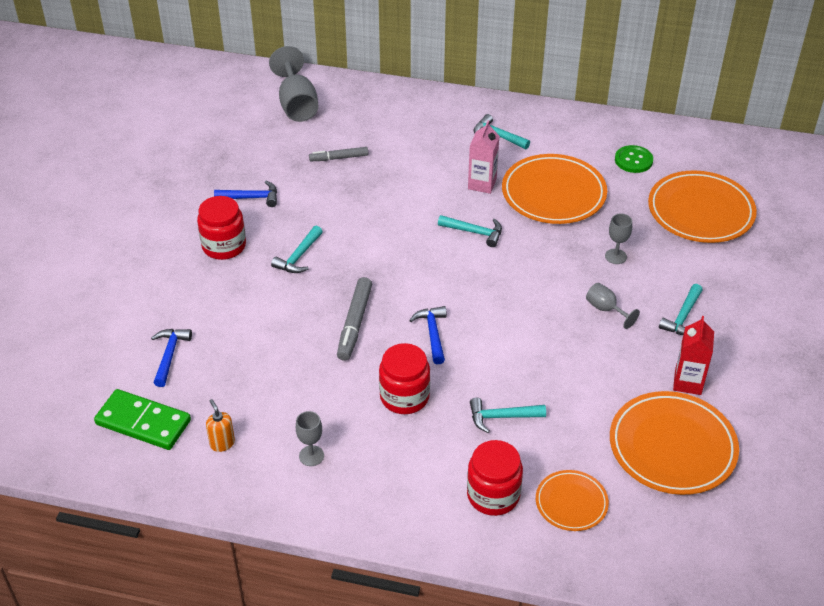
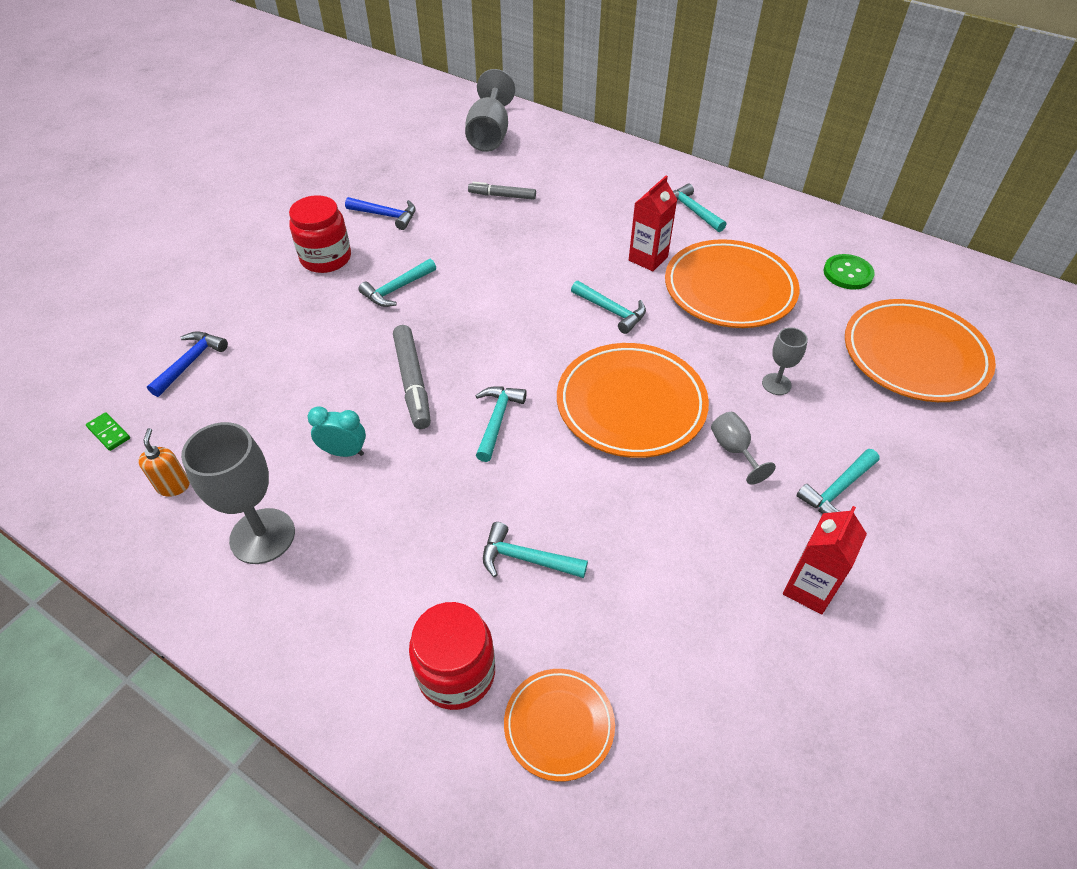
camera: 20 degrees right, 5 degrees up
(143, 422) = (109, 433): green domino -> green domino, size x0.43
(311, 456) = (262, 536): grey goblet -> grey goblet, size x1.89
(334, 385) = (344, 452): none -> turquoise clock
(354, 324) = (412, 382): grey marker -> grey marker turned 45 degrees counterclockwise
(404, 397) = (418, 492): red jar -> none
(433, 334) = (497, 420): blue hammer -> turquoise hammer
(482, 184) = (648, 258): pink carton -> red carton
(672, 447) = (747, 684): orange plate -> orange plate (631, 404)

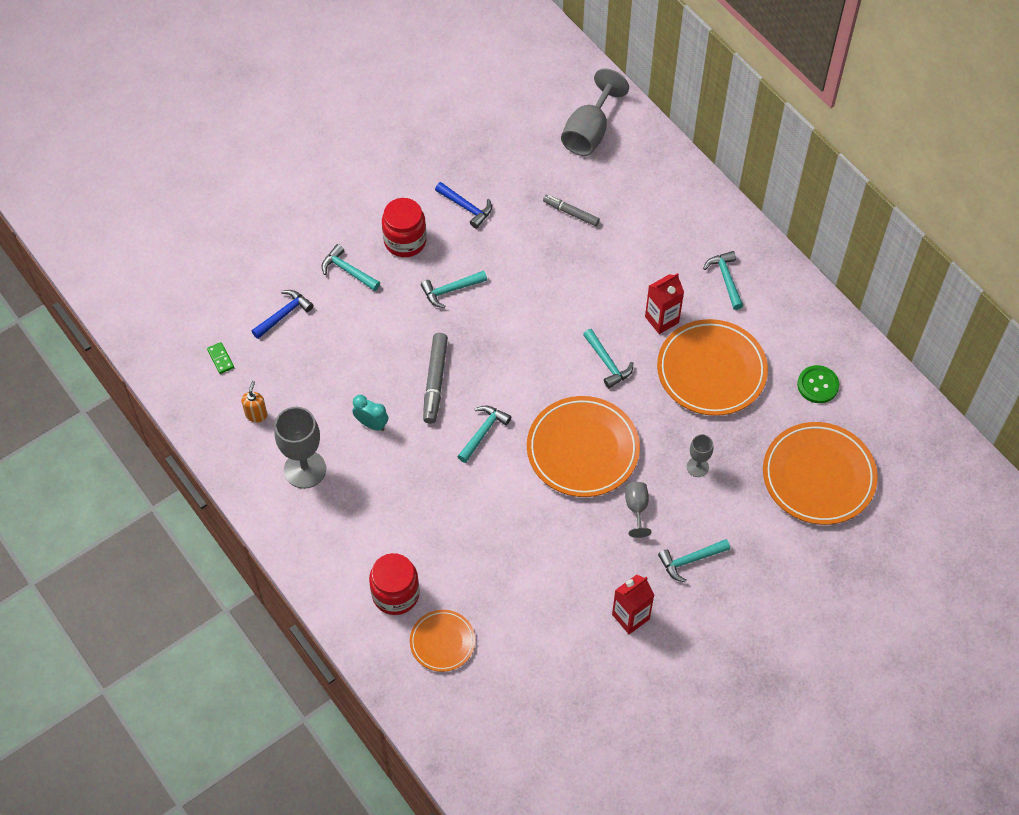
camera: 20 degrees right, 10 degrees up
(526, 559) = (463, 539): turquoise hammer -> turquoise hammer (348, 271)

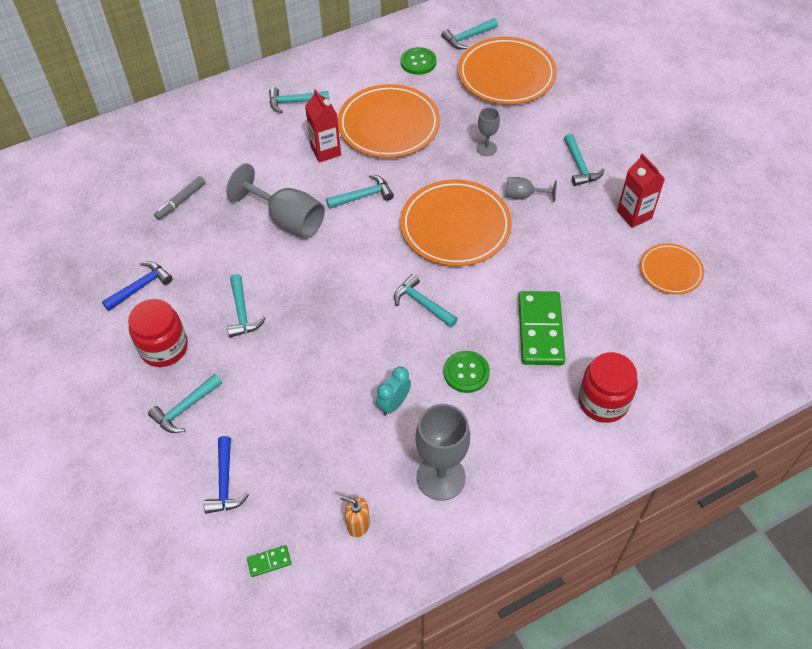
camera: 80 degrees left, 5 degrees down
(284, 314) = (225, 483): blue hammer -> blue hammer turned 150 degrees counterclockwise
(411, 477) = (466, 372): none -> green button
(435, 381) = (352, 339): grey marker -> none
(442, 642) = (658, 365): orange plate -> orange plate (670, 271)
(468, 536) = (540, 330): none -> green domino
(589, 132) = (88, 175): grey goblet -> grey goblet (287, 220)
(873, 430) = (468, 37): none -> turquoise hammer

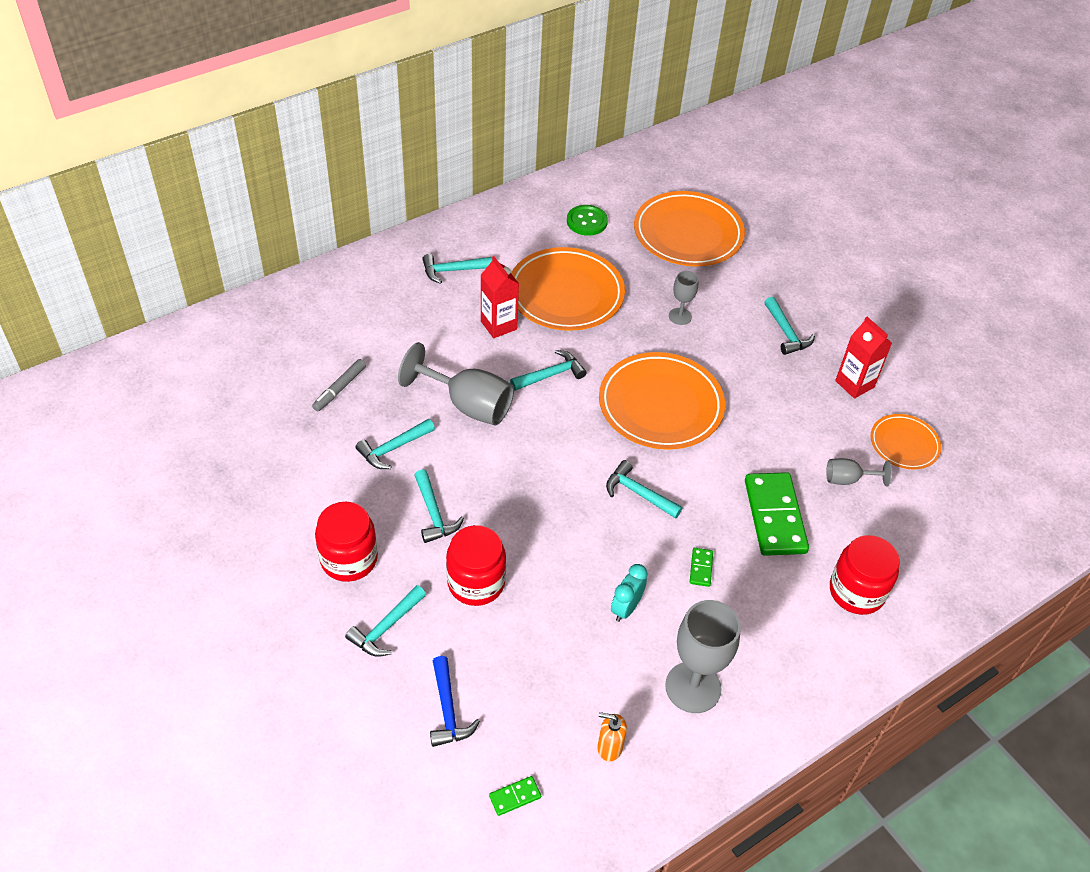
camera: 10 degrees left, 5 degrees down
(140, 287) = (309, 490): blue hammer -> none
(268, 374) = (476, 582): none -> red jar
(466, 372) = (701, 568): green button -> green domino
(468, 37) = (637, 192): turquoise hammer -> turquoise hammer (393, 448)
(523, 196) = (730, 367): grey goblet -> grey goblet (848, 479)

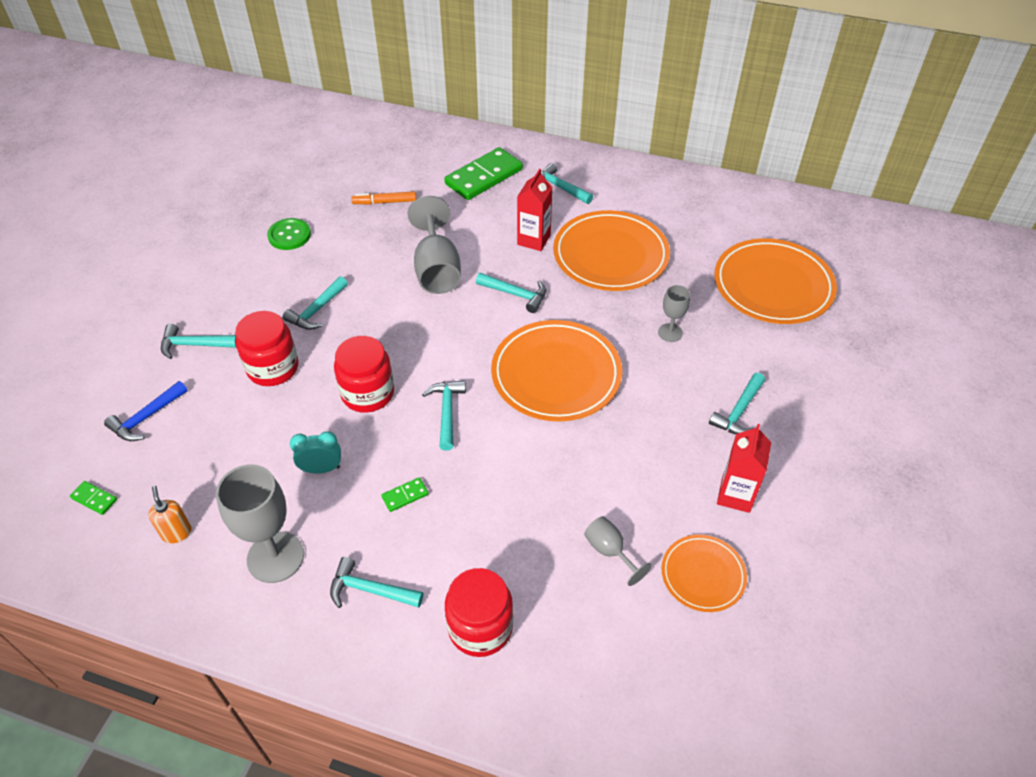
camera: 55 degrees right, 0 degrees up
(339, 389) = (385, 202): grey marker -> orange marker
(349, 559) = (239, 293): red jar -> red jar (368, 393)
(393, 448) = (357, 257): turquoise hammer -> turquoise hammer (370, 590)
(587, 221) = (704, 223): green button -> green button (289, 235)
(774, 516) = (510, 517): green domino -> green domino (483, 177)

